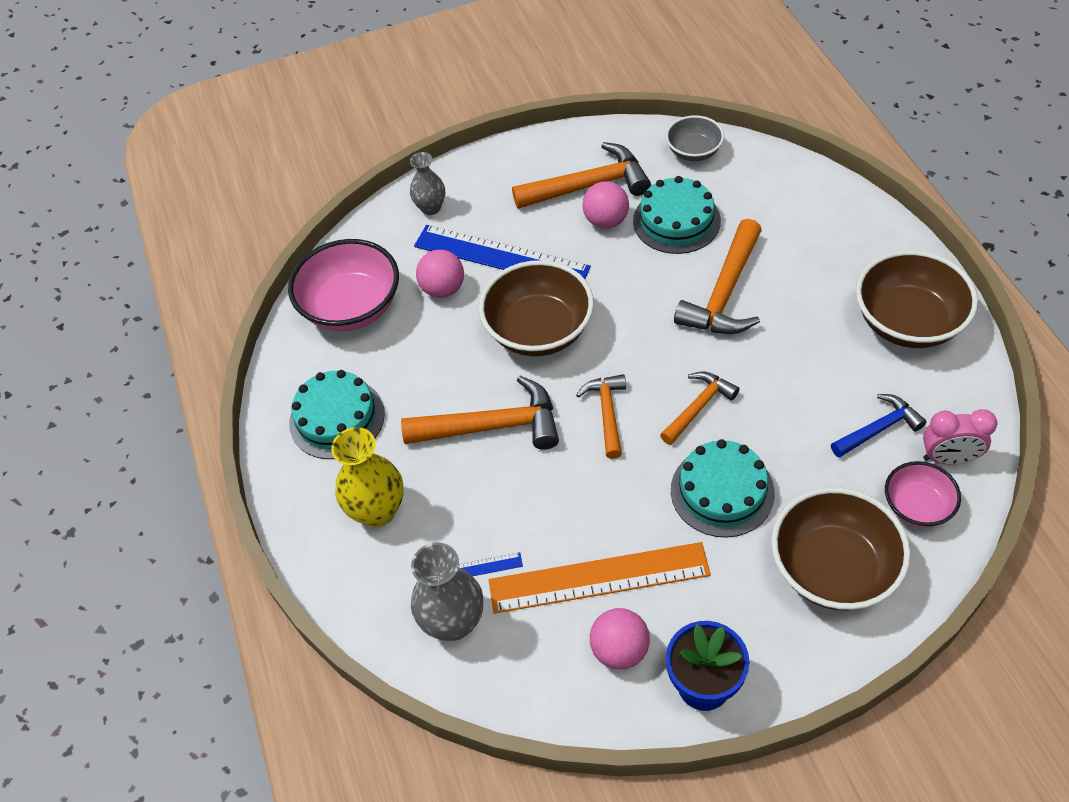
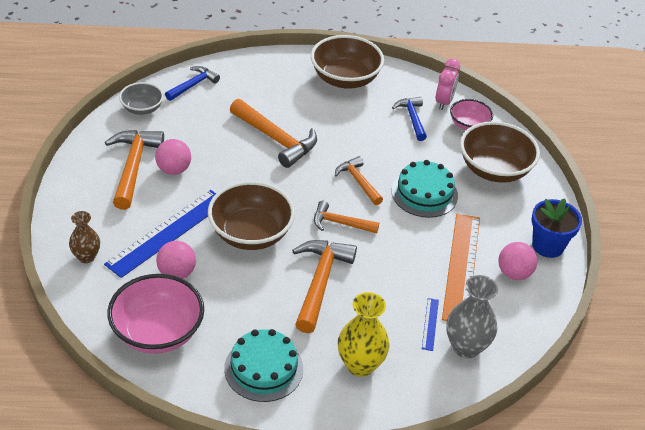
camera: 80 degrees left, 10 degrees down
(431, 208) = (86, 257): grey vase -> brown vase
(676, 221) = (199, 138): turquoise cake -> none
(772, 177) = (193, 85): none -> blue hammer

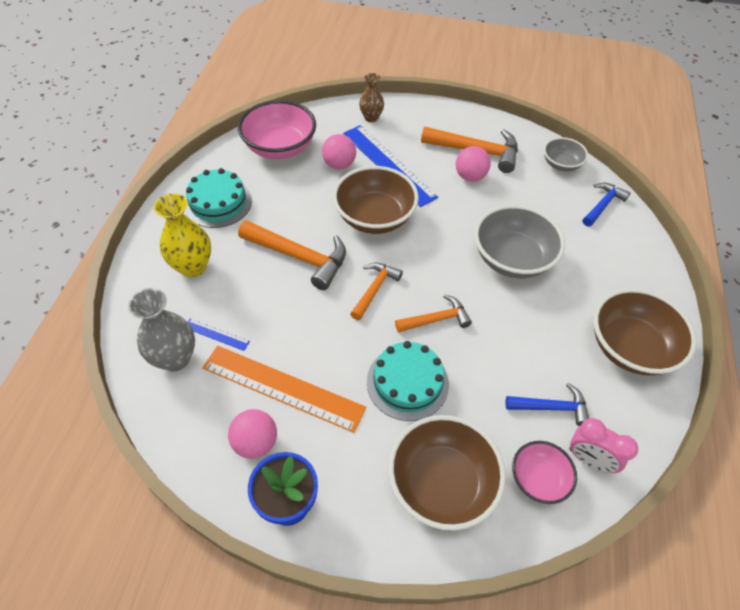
camera: 105 degrees right, 10 degrees up
(193, 85) = (602, 205): blue hammer -> blue hammer turned 105 degrees counterclockwise
(276, 139) = (512, 259): orange hammer -> grey bowl

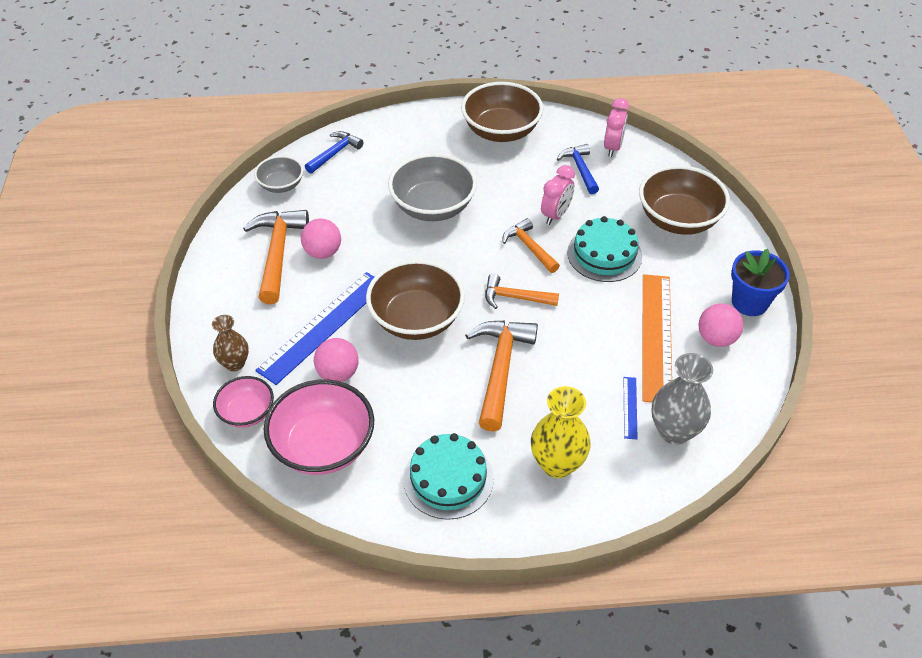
camera: 105 degrees left, 5 degrees down
(478, 357) = (556, 215): none -> pink clock
(538, 479) = (643, 171): pink bowl -> pink bowl (247, 413)
(602, 205) = (335, 153): blue hammer -> blue hammer turned 105 degrees clockwise

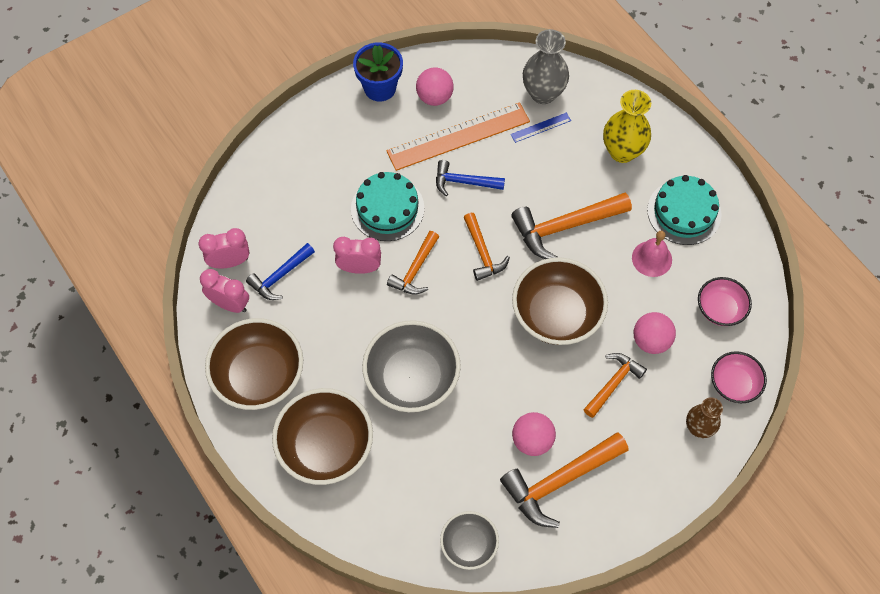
camera: 120 degrees left, 15 degrees up
(323, 326) = (613, 383): blue ruler -> orange hammer
(323, 446) = (720, 309): pink bowl -> pink bowl, size x0.57
(335, 153) = (388, 523): blue hammer -> blue hammer (463, 182)
(417, 420) = (652, 258): none -> pink bell
(574, 136) = (230, 304): none -> pink clock
(678, 220) = (307, 170): brown bowl -> brown bowl (326, 446)

